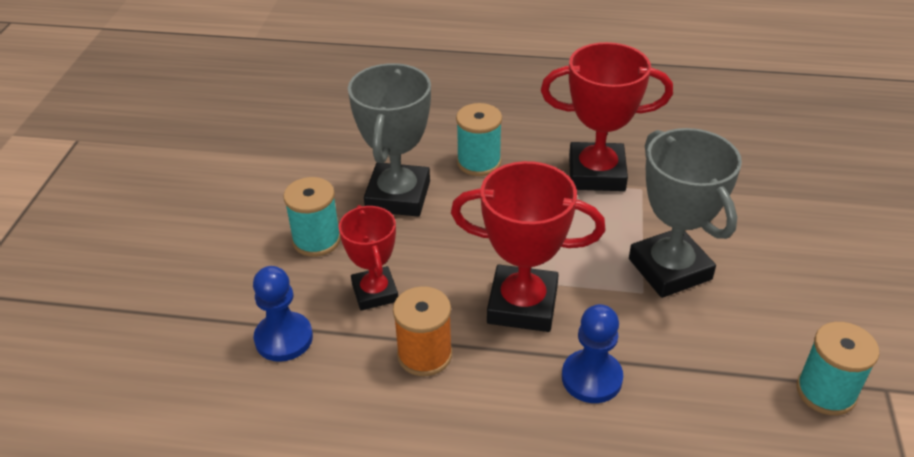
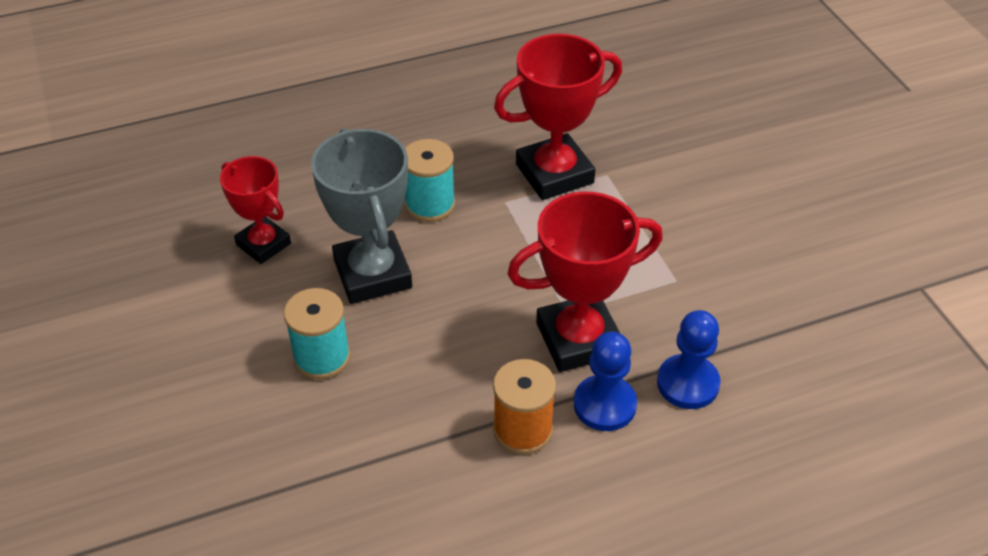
camera: 30 degrees left, 5 degrees up
(284, 338) = (369, 477): blue pawn -> blue pawn (604, 405)
(375, 292) = (426, 388): red trophy -> red trophy (263, 244)
(669, 269) = (685, 248): grey trophy -> none
(825, 392) = (879, 310): turquoise spool -> none

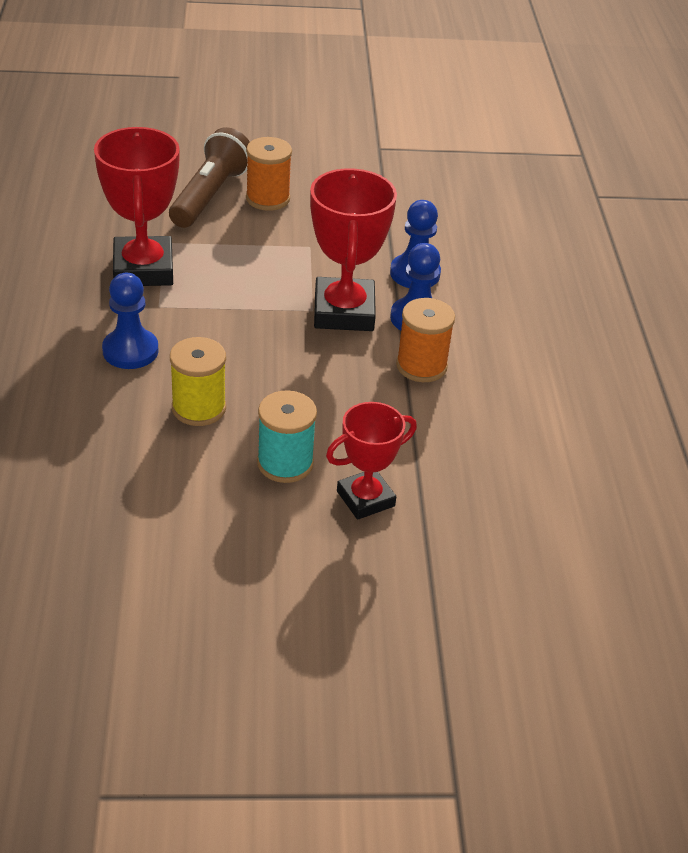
camera: 75 degrees left, 5 degrees down
(263, 244) = (109, 474): red trophy -> red trophy (365, 499)
(372, 274) = (199, 408): grey trophy -> yellow spool
(430, 204) = (130, 351): turquoise spool -> blue pawn
(708, 180) = (210, 196): none -> brown flashlight
(737, 223) = (268, 198): none -> orange spool

